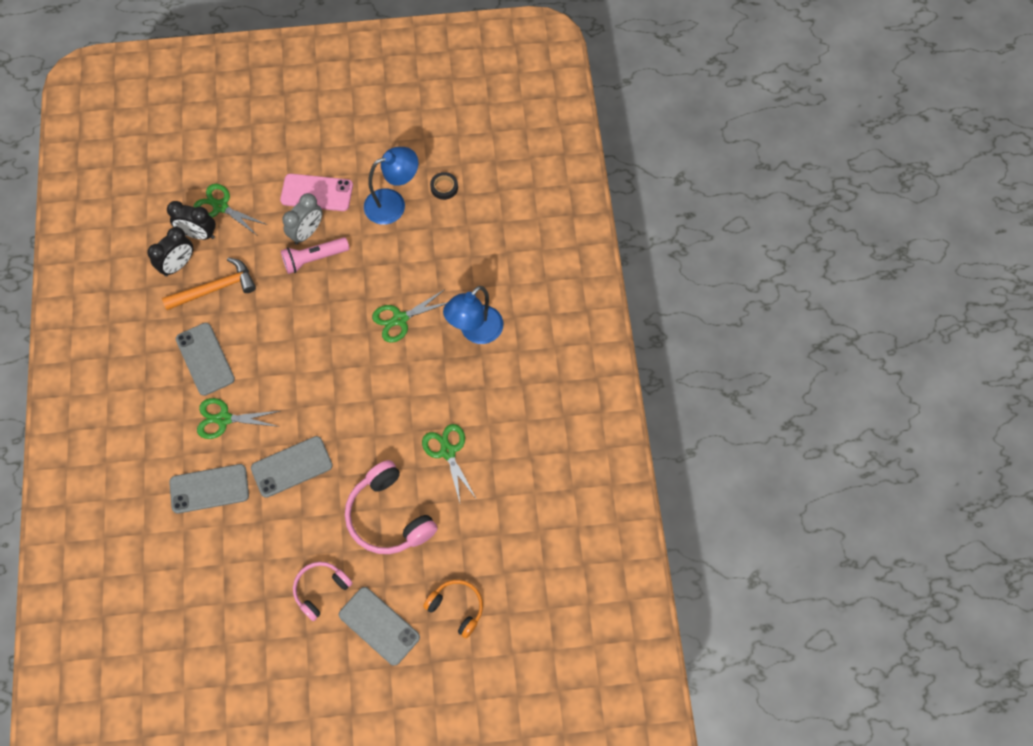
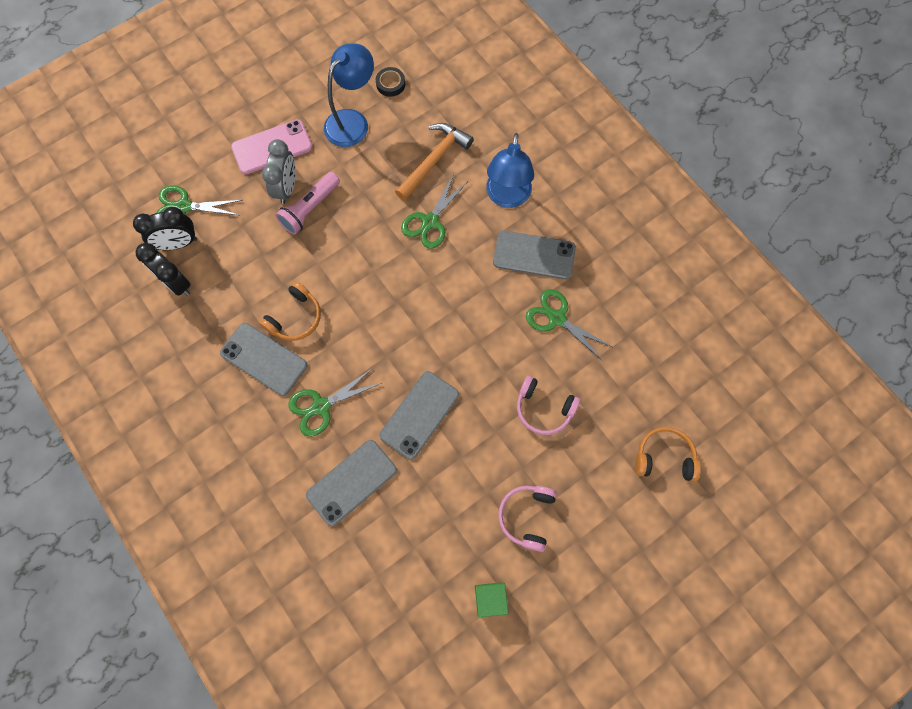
camera: 30 degrees left, 5 degrees up
(178, 265) = (176, 283): black clock -> black clock turned 120 degrees clockwise
(215, 288) = (229, 286): orange hammer -> orange hammer (434, 160)
(248, 340) = (295, 318): none -> orange headphones
(253, 633) = (490, 598): none -> green cube
(379, 626) = (605, 517): grey phone -> grey phone (534, 255)
(389, 516) = (543, 409): pink headphones -> pink headphones, size x0.61

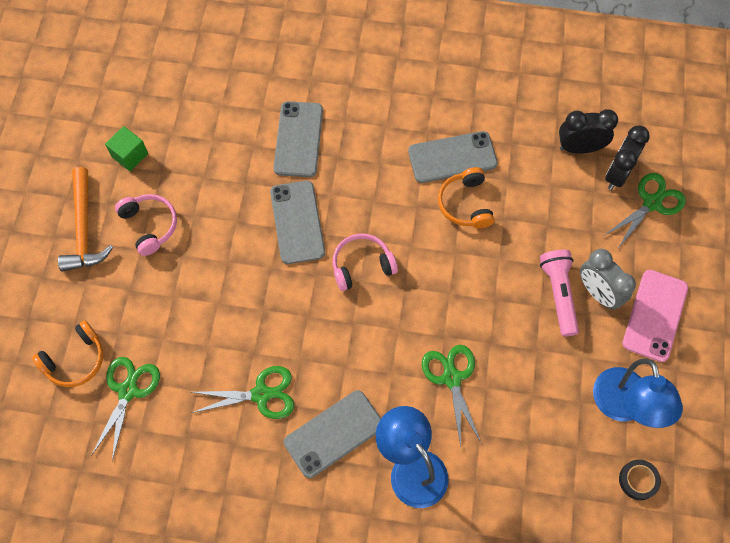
camera: 135 degrees right, 5 degrees down
(321, 406) = (374, 165): green scissors -> green scissors (128, 391)
(434, 160) = (512, 440): orange hammer -> orange hammer (84, 229)
(543, 409) = (205, 311): pink headphones -> pink headphones (362, 265)

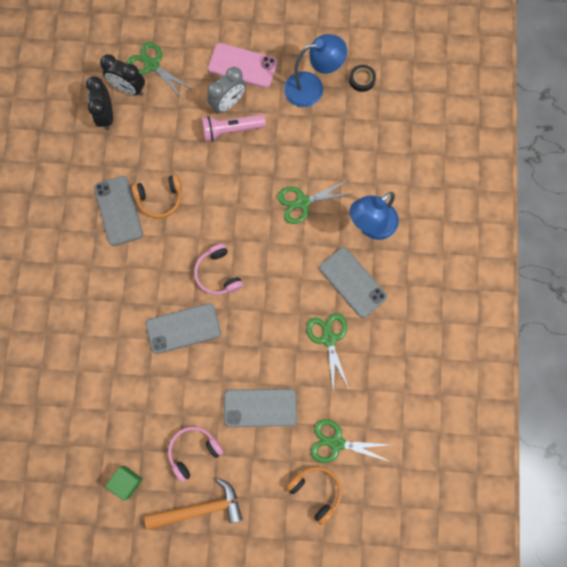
camera: 95 degrees left, 10 degrees up
(298, 139) = (105, 336): grey phone -> grey phone (260, 407)

